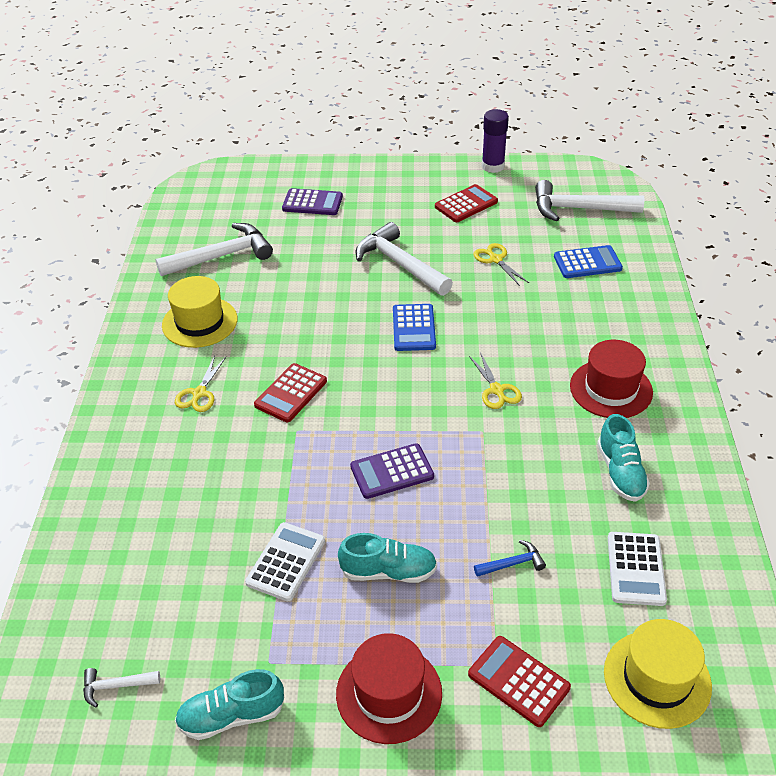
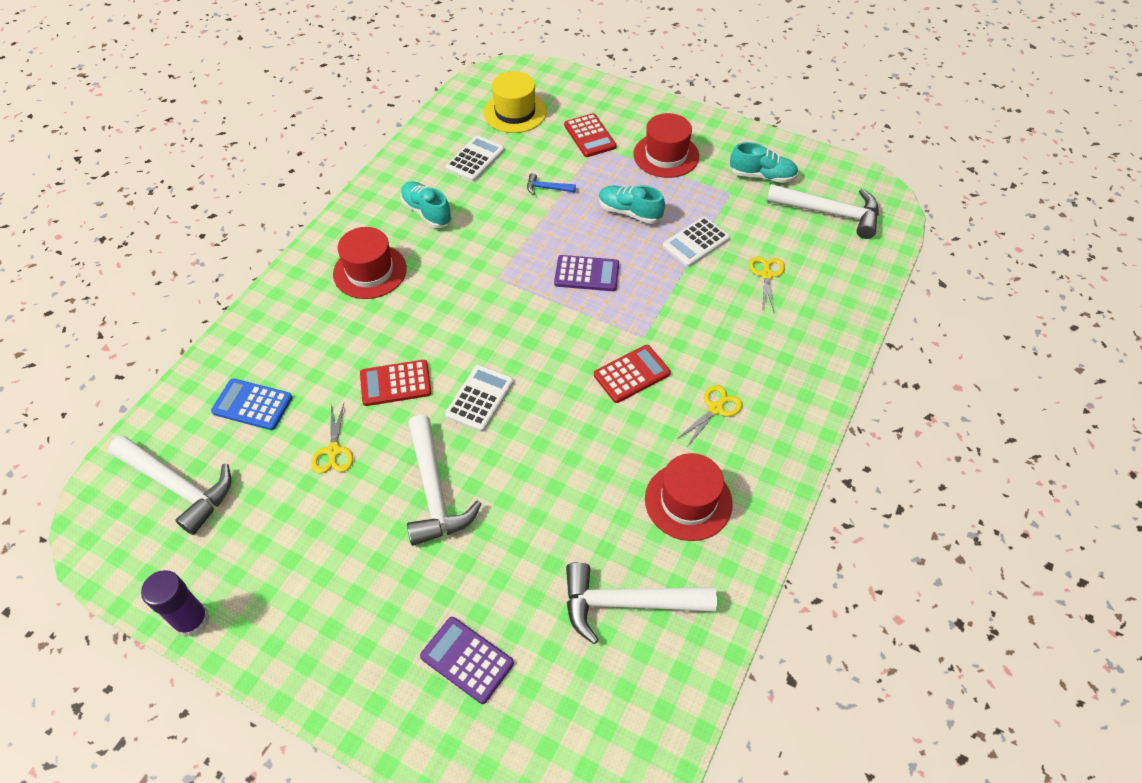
camera: 155 degrees left, 10 degrees up
(116, 686) = (830, 213): white hammer -> white hammer, size x2.20
(199, 322) = (688, 501): yellow hat -> red hat
(414, 328) = (479, 398): blue calculator -> white calculator
(466, 204) = (288, 558): red calculator -> red calculator (395, 383)
(496, 390) = (457, 306): yellow scissors -> yellow scissors (766, 275)
(620, 472) = (427, 212): turquoise shoe -> turquoise shoe turned 60 degrees counterclockwise

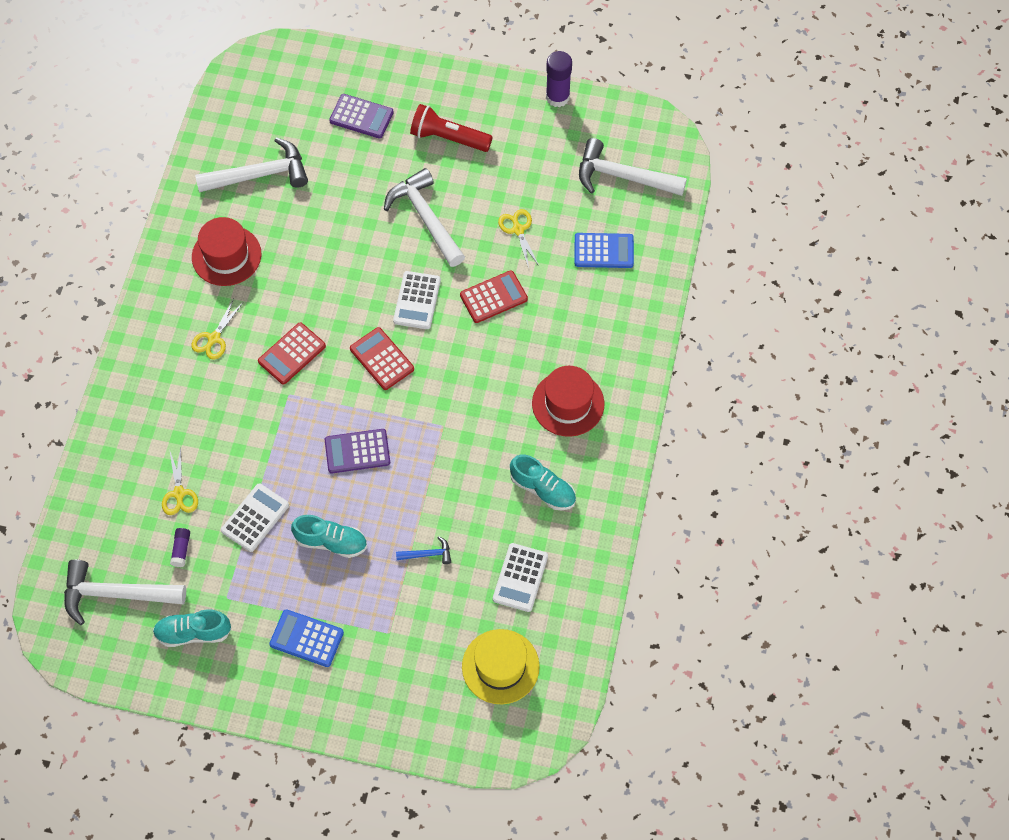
camera: 165 degrees right, 10 degrees up
(363, 595) = (448, 138): none -> red flashlight
(590, 136) = (401, 648): red calculator -> red calculator (382, 359)
(666, 155) = (306, 638): red hat -> blue calculator
(768, 232) = (181, 549): none -> purple glue stick

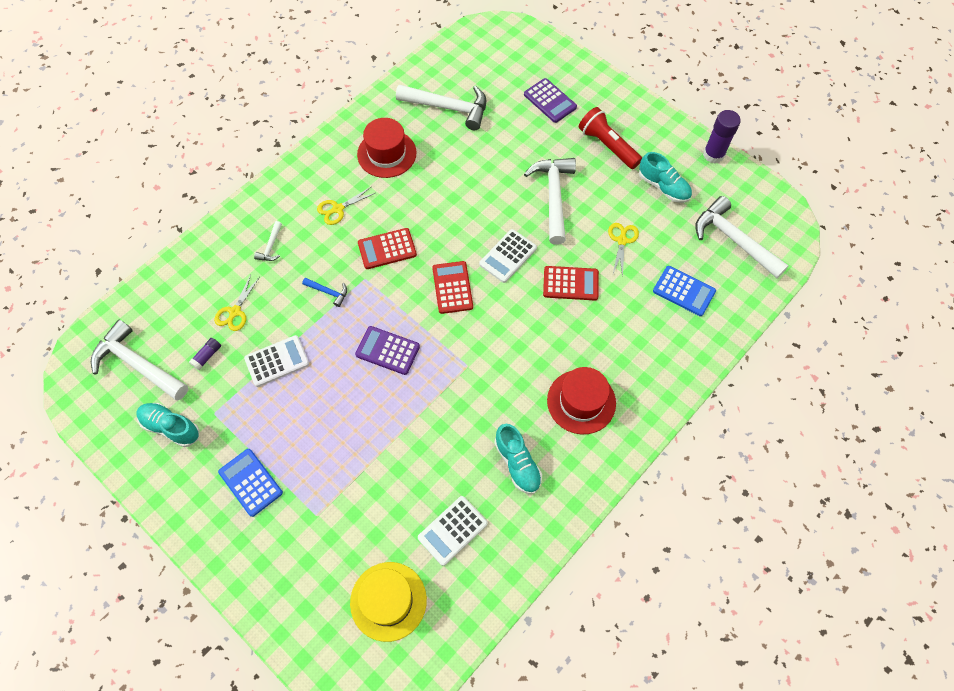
camera: 30 degrees right, 0 degrees up
(170, 411) = (271, 246): none -> white hammer
(331, 542) = (321, 413): turquoise shoe -> turquoise shoe (663, 187)
(428, 554) = (389, 466): blue hammer -> blue hammer (328, 292)

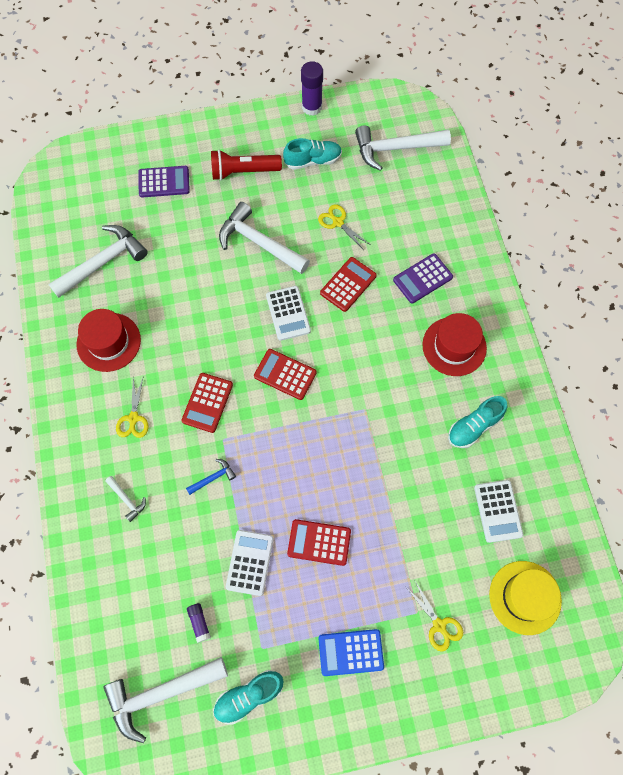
camera: 55 degrees left, 5 degrees up
(235, 312) = (171, 571): yellow scissors -> yellow scissors (439, 625)
(327, 402) = (319, 542): none -> red calculator
(387, 350) = (306, 463): purple calculator -> purple calculator (422, 279)
(517, 463) = (474, 426): turquoise shoe -> turquoise shoe turned 135 degrees clockwise
(684, 291) = (413, 212): blue calculator -> none

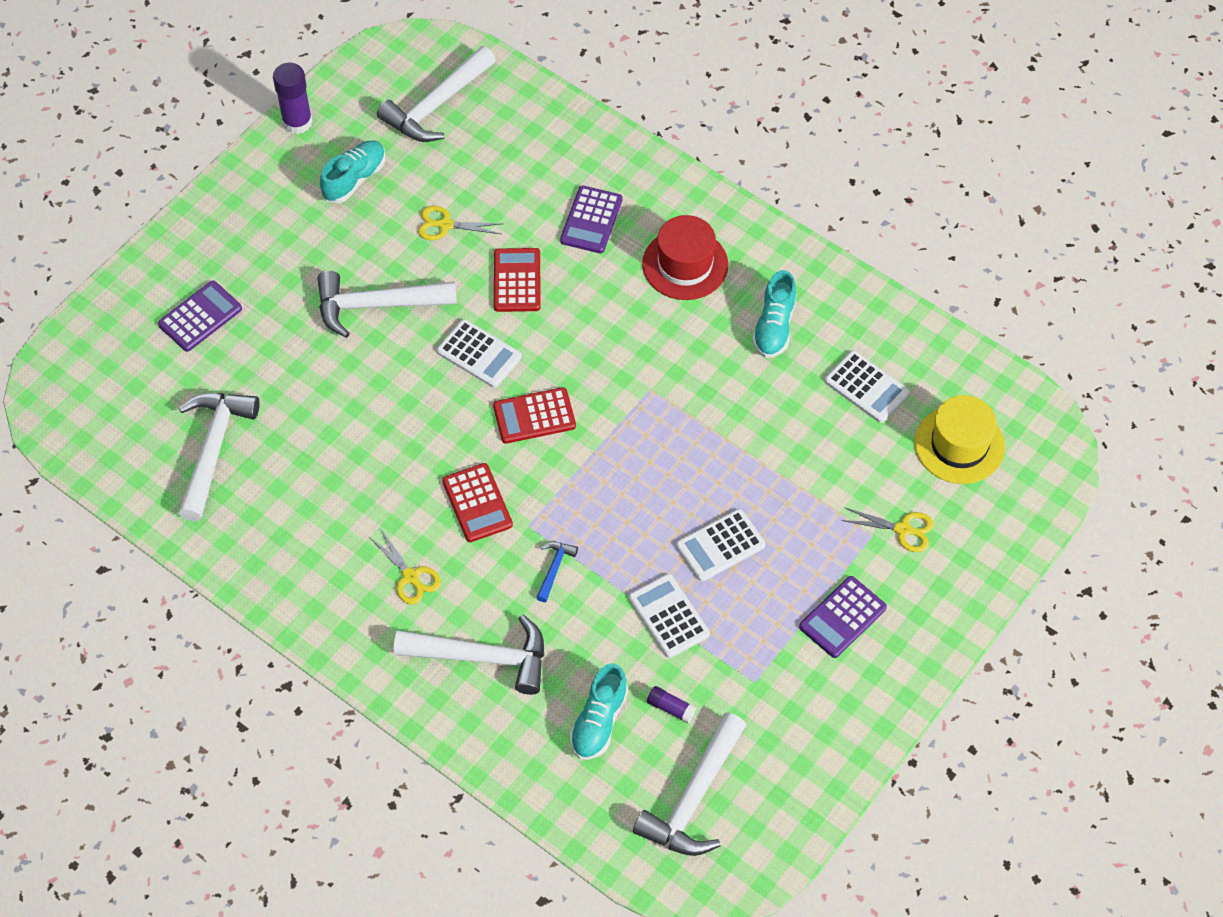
camera: 40 degrees left, 10 degrees down
(108, 342) = (305, 524): red hat -> none
(127, 500) = (483, 657): white hammer -> white hammer, size x2.20
(243, 172) = (284, 244): red flashlight -> none
(249, 696) = (782, 731): turquoise shoe -> turquoise shoe (599, 721)
(319, 542) = (720, 546): red calculator -> white calculator
(351, 652) = (842, 617): blue calculator -> purple calculator

